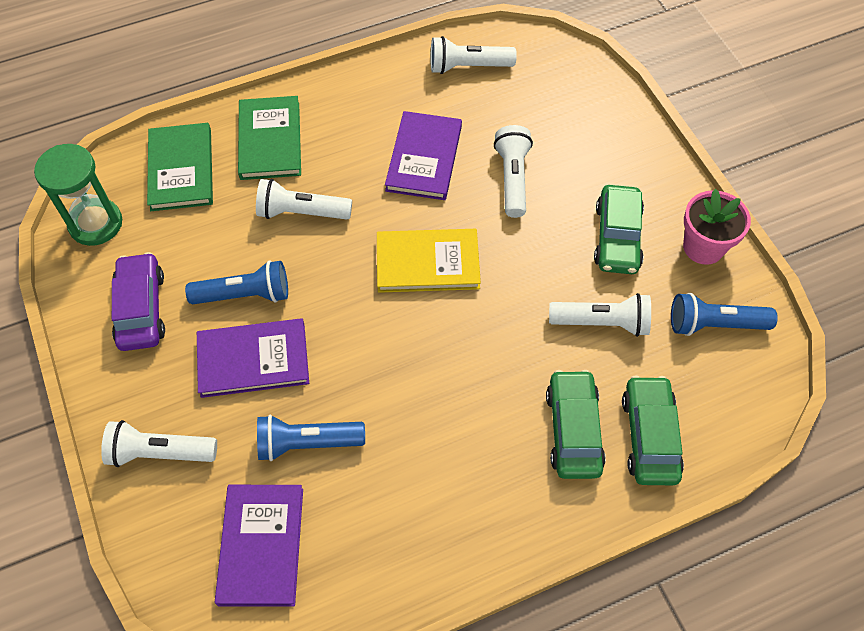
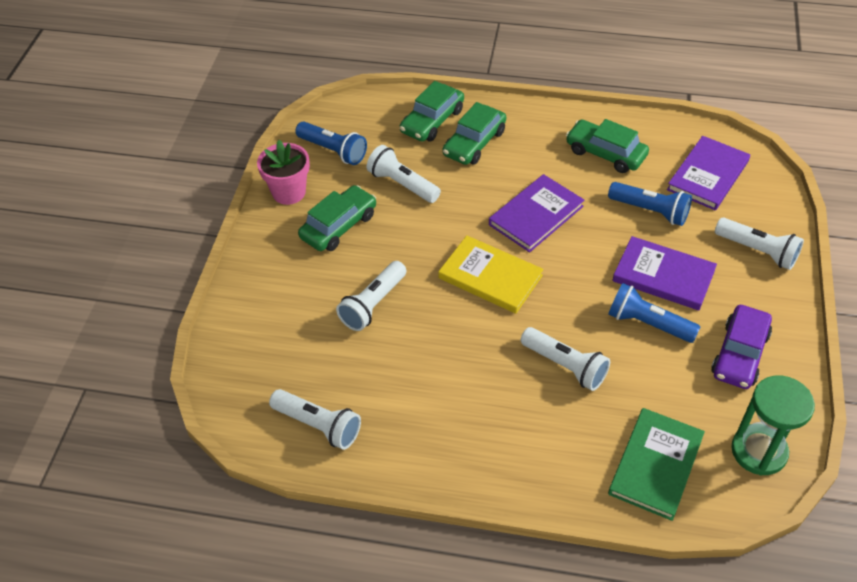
camera: 145 degrees left, 10 degrees down
(270, 140) = (555, 450): green book -> none
(407, 508) = (605, 153): none -> green car
(424, 158) = (429, 358): purple book -> purple book (536, 215)

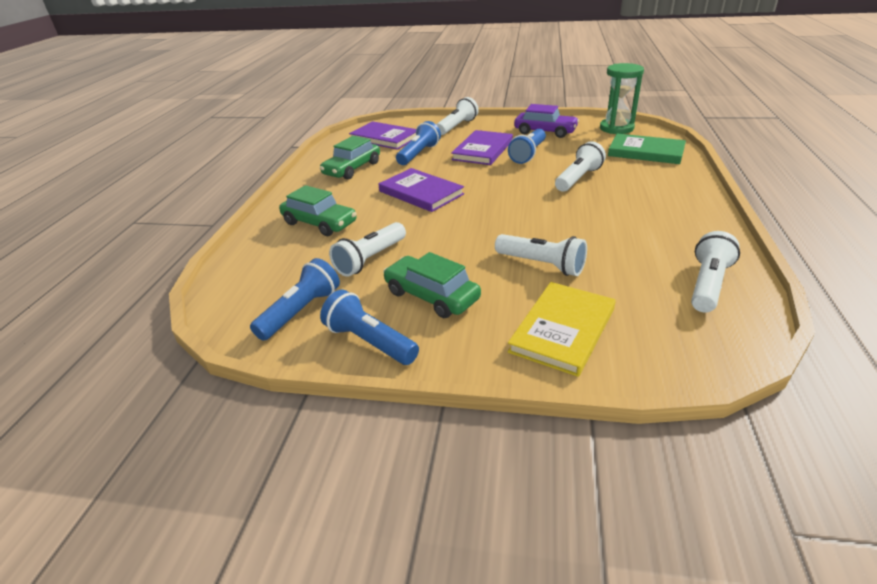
camera: 90 degrees left, 15 degrees down
(289, 192) = (369, 342): pink flower pot -> blue flashlight
(432, 121) = (276, 247): green car -> none
(490, 277) = (494, 209): yellow book -> yellow book (563, 330)

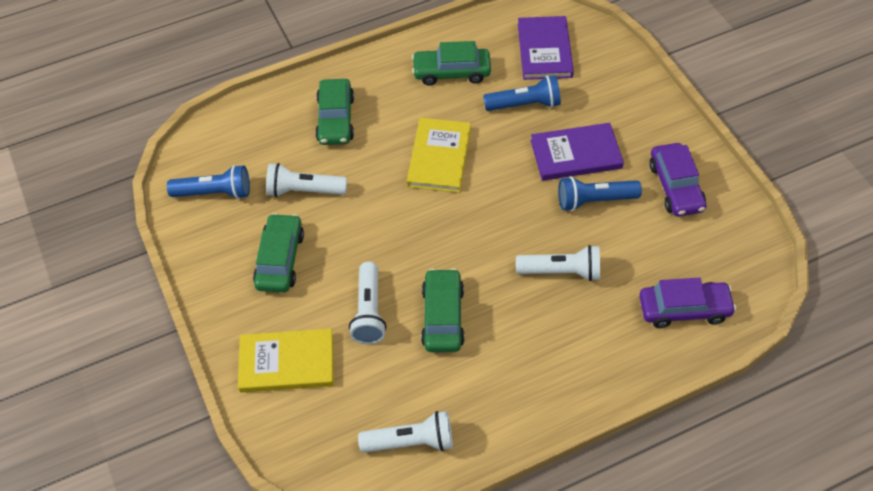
camera: 55 degrees right, 20 degrees up
(369, 342) = (207, 254): blue flashlight -> none
(421, 193) = (439, 157): purple book -> yellow book
(457, 126) = (627, 95): white flashlight -> none
(579, 232) = (443, 317): none -> green car
(616, 128) = (743, 254): green hourglass -> none
(646, 152) = (684, 309): green book -> purple car

